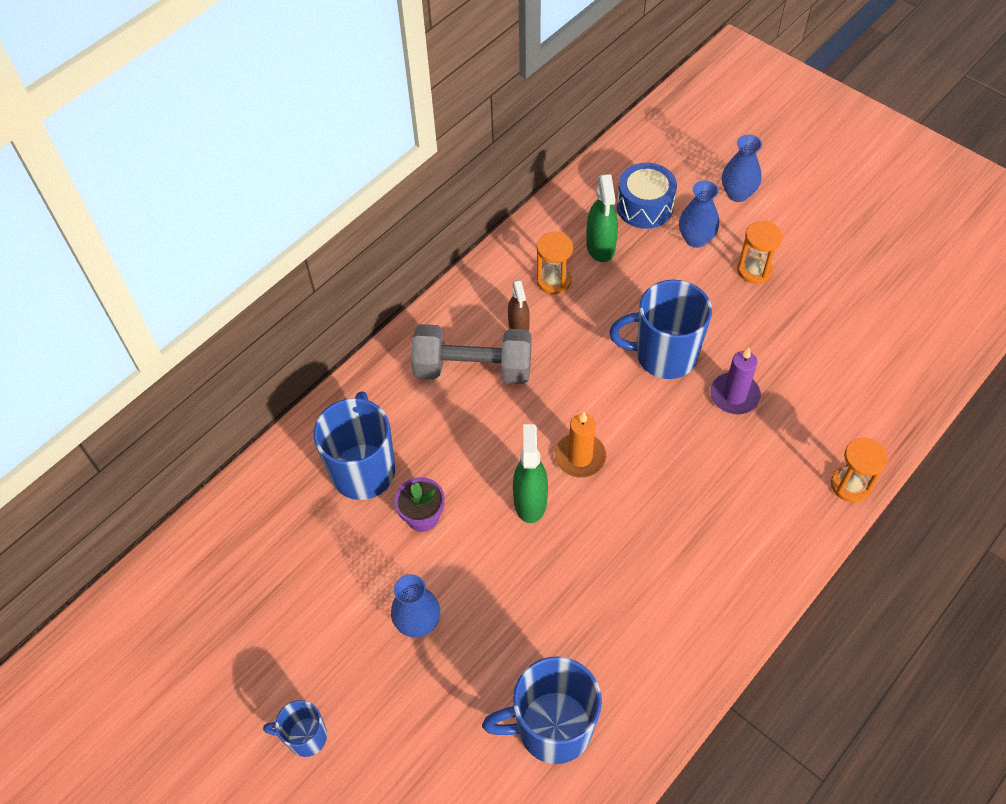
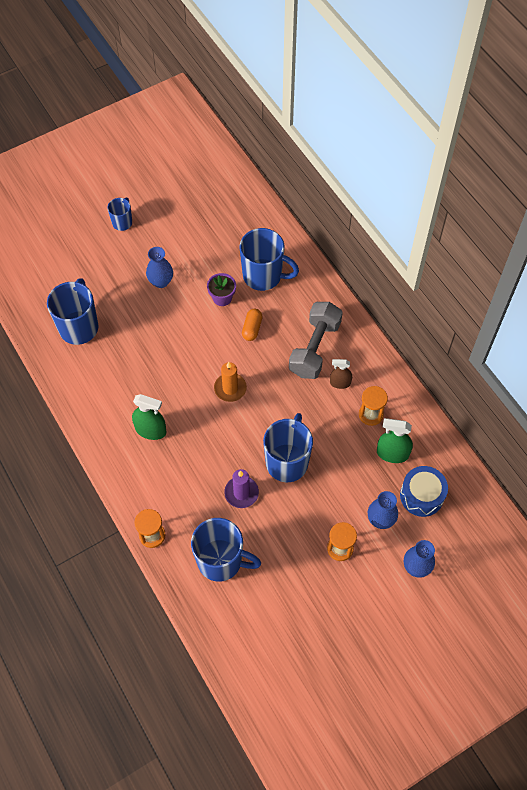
camera: 105 degrees right, 5 degrees up
(466, 458) = (252, 328): none -> orange capsule
(530, 501) = (211, 353): green spray bottle -> green spray bottle (151, 430)
(840, 391) = (221, 561): none -> blue mug

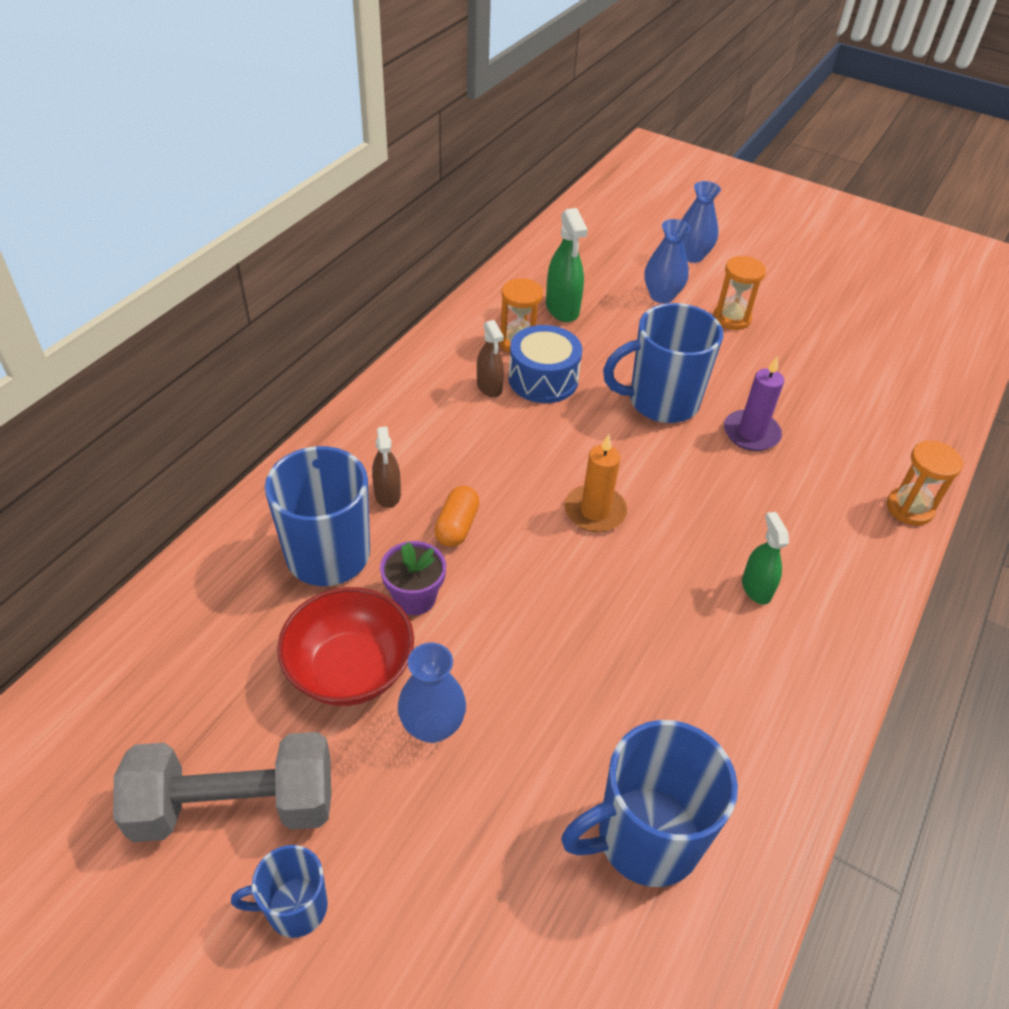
camera: 120 degrees left, 15 degrees down
(151, 430) = (756, 588): green spray bottle -> green spray bottle, size x0.66
(201, 265) = (350, 669): none -> red bowl
(221, 561) = (861, 419): blue mug -> none
(252, 328) = (457, 526): orange capsule -> orange capsule turned 60 degrees counterclockwise
(286, 309) = (387, 494): none -> brown spray bottle
(314, 348) = (445, 433): grey dumbbell -> grey dumbbell (235, 805)
(421, 496) = (599, 272): blue drum -> blue drum (543, 379)

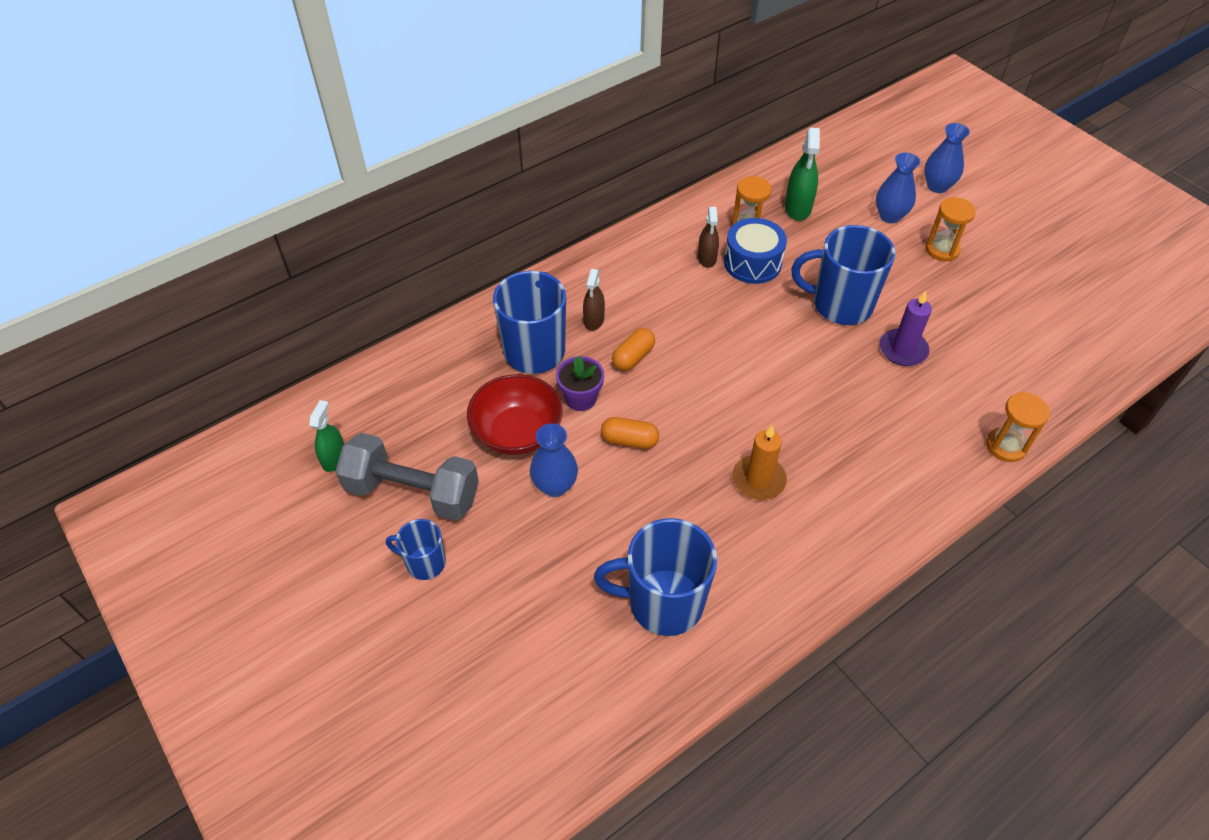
camera: 25 degrees right, 5 degrees up
(501, 633) = (629, 440): none -> orange capsule
(595, 511) = (741, 375): orange candle -> orange candle (758, 480)
(756, 588) = (838, 467): green spray bottle -> green spray bottle (334, 458)

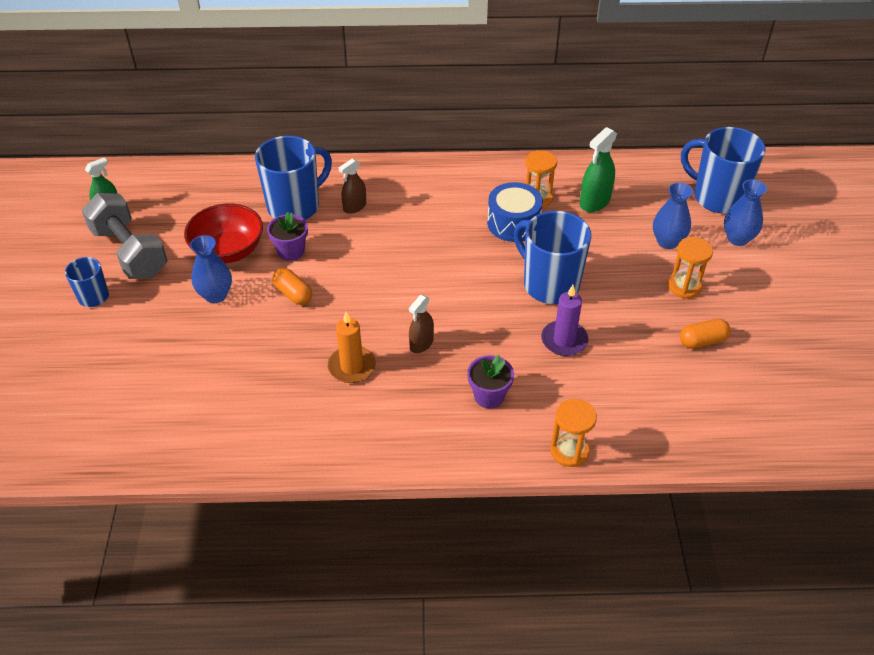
camera: 35 degrees right, 5 degrees down
(633, 357) = (355, 243): orange capsule -> orange capsule (702, 341)
(663, 603) = (203, 404): blue mug -> blue mug (717, 197)
(707, 258) = (482, 204): brown spray bottle -> brown spray bottle (421, 343)
(898, 436) = (489, 396): none -> purple flower pot

